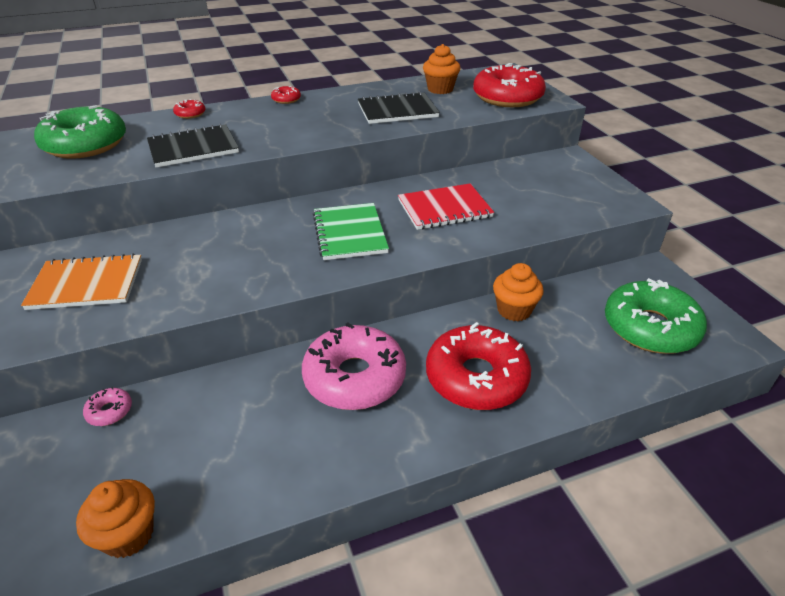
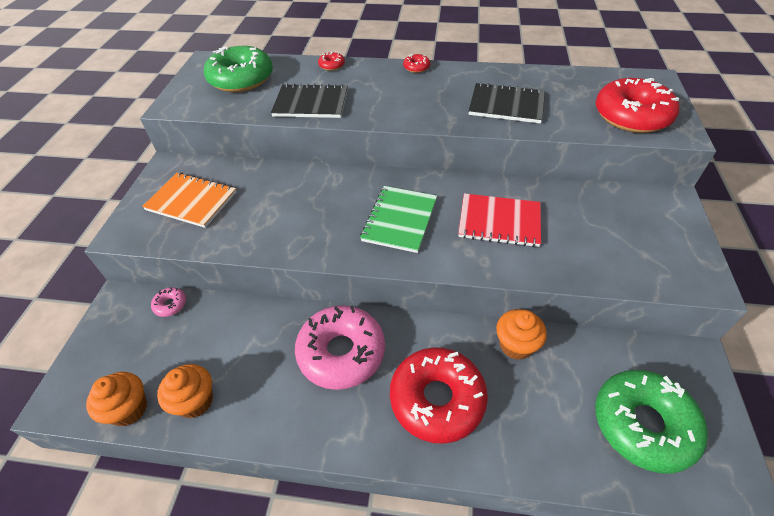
camera: 30 degrees right, 10 degrees up
(440, 89) = (567, 88): orange cupcake -> orange cupcake (195, 401)

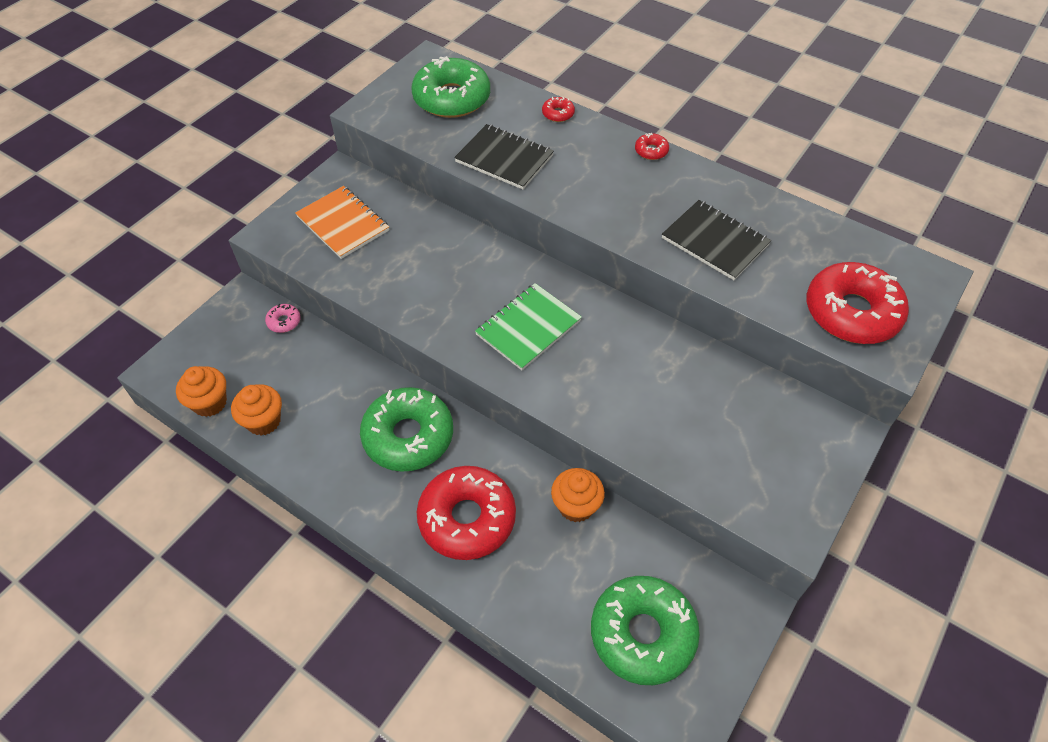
camera: 25 degrees right, 5 degrees up
(341, 352) = (408, 436): pink donut -> green donut
(499, 222) = (629, 373): red notebook -> none

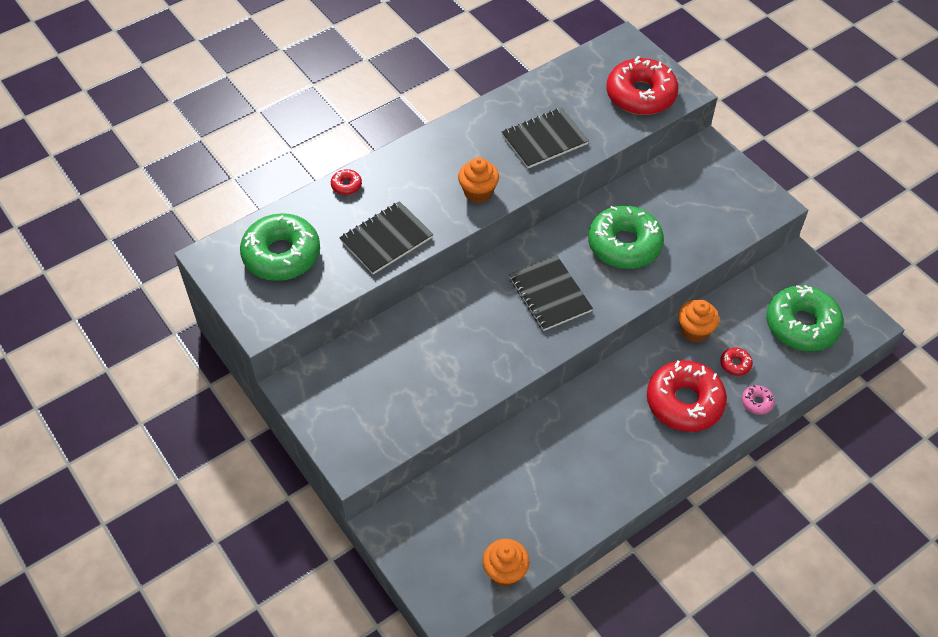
camera: 70 degrees left, 0 degrees up
(264, 421) = (542, 530): orange cupcake -> orange cupcake (478, 192)
(284, 321) = (431, 494): pink donut -> pink donut (757, 402)
(343, 224) = (367, 398): orange notebook -> none
(408, 436) = (596, 423): green donut -> green donut (624, 245)
(528, 328) = (549, 294): green notebook -> black notebook
(651, 151) = (426, 141): red donut -> red donut (735, 364)

